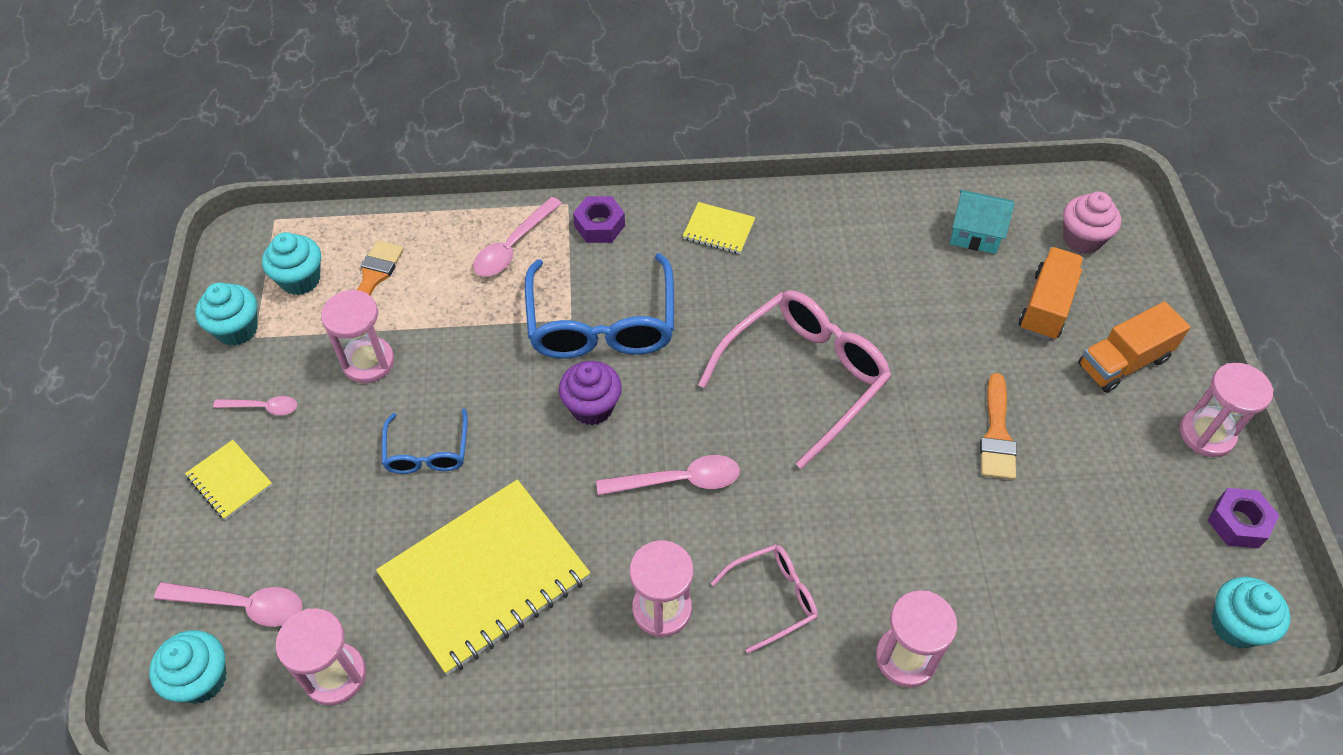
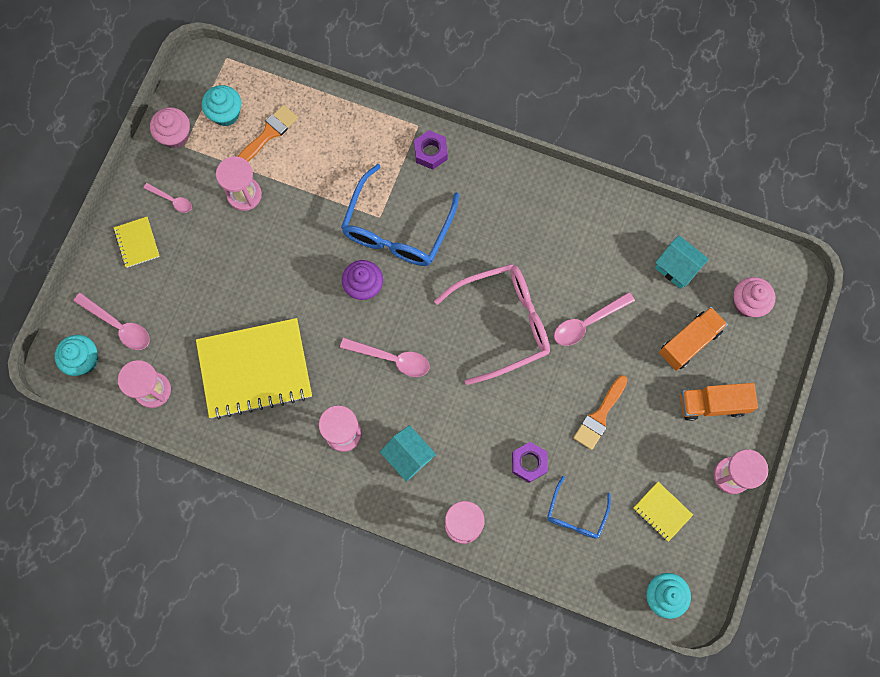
camera: 25 degrees right, 20 degrees up
(237, 329) = (175, 136): turquoise cupcake -> pink cupcake
(427, 452) = (254, 274): blue glasses -> blue glasses (576, 514)
(513, 246) = (368, 145): pink spoon -> pink spoon (587, 323)
(719, 230) = (507, 189): yellow notebook -> yellow notebook (662, 511)
(773, 598) = (408, 456): pink glasses -> turquoise house
(1238, 523) = (709, 538): purple nut -> purple nut (529, 463)

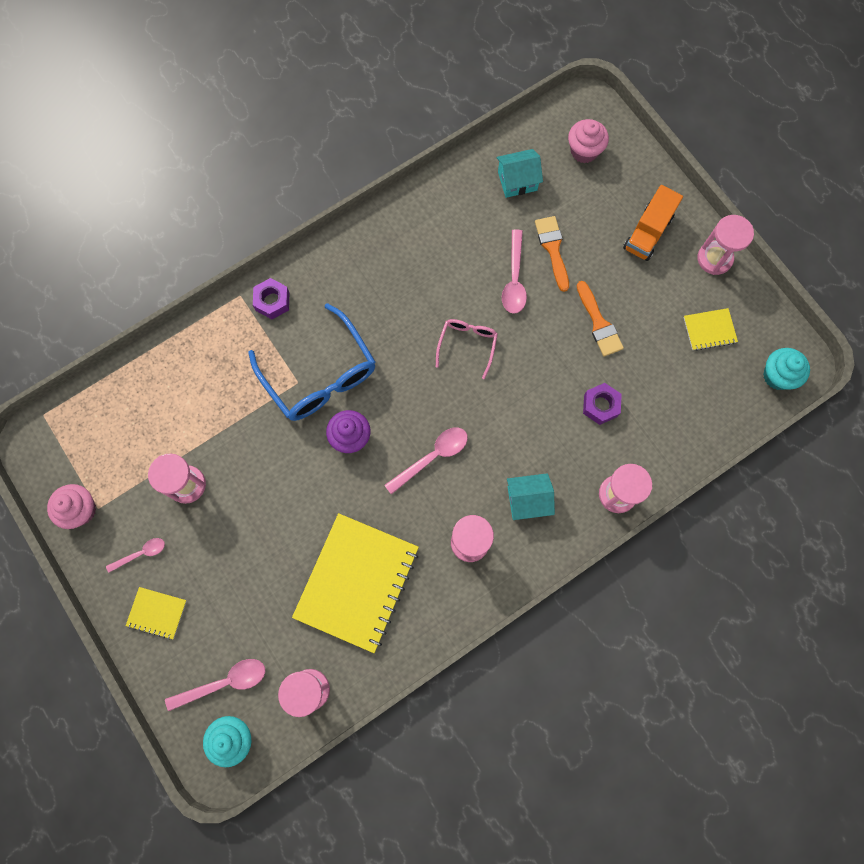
camera: 55 degrees left, 0 degrees up
(226, 114) = (96, 450): turquoise cupcake -> none
(269, 133) = (146, 425): orange brush -> orange brush (552, 249)
(503, 323) = (467, 345): pink glasses -> pink glasses, size x0.53
(576, 514) = (668, 398): blue glasses -> none
(689, 342) = (585, 215): orange truck -> none

